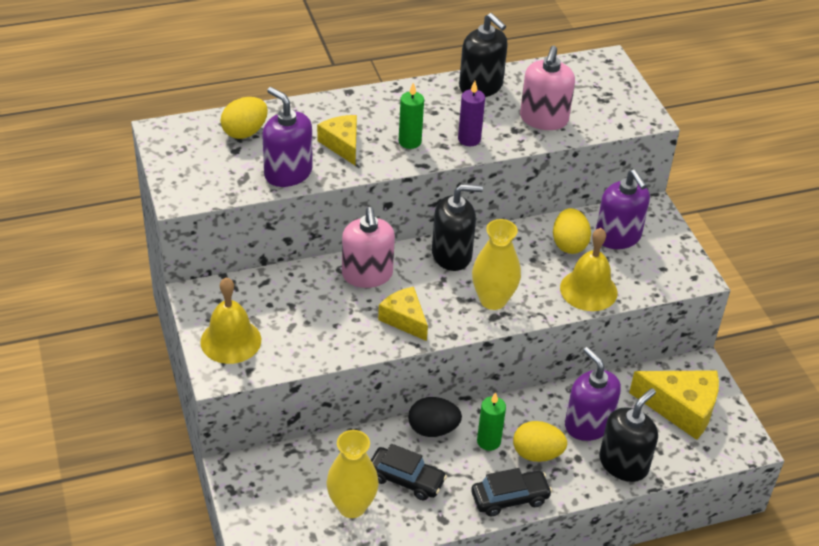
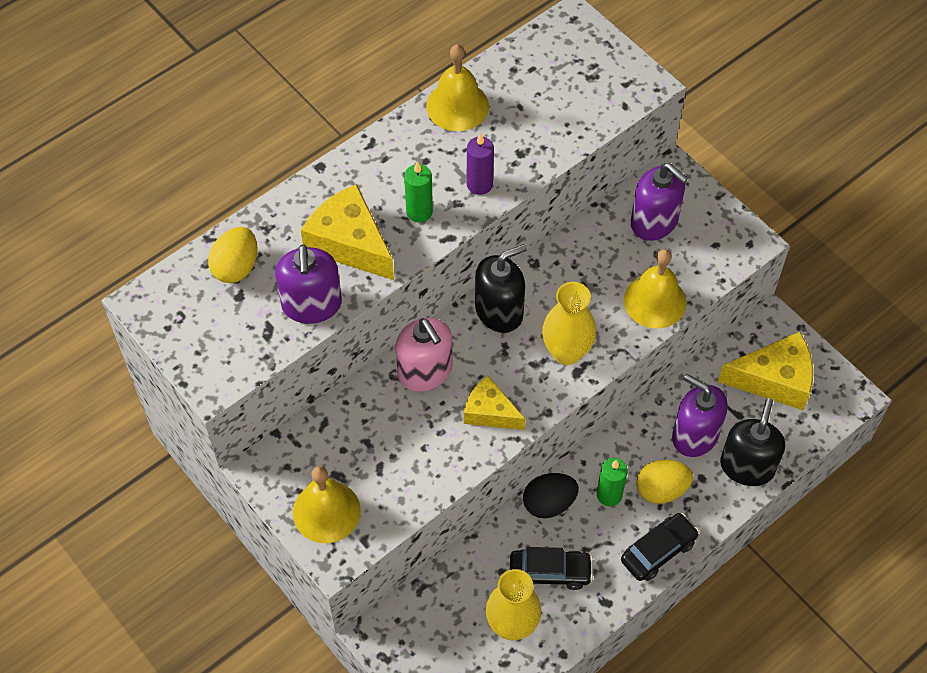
camera: 20 degrees left, 15 degrees up
(288, 173) = (312, 305): purple soap dispenser -> purple soap dispenser turned 120 degrees counterclockwise
(342, 145) = (350, 244): yellow cheese -> yellow cheese, size x1.57
(481, 86) = (457, 106): black soap dispenser -> yellow bell
(543, 119) = (543, 126): pink soap dispenser -> none
(569, 244) = (610, 251): yellow egg -> none

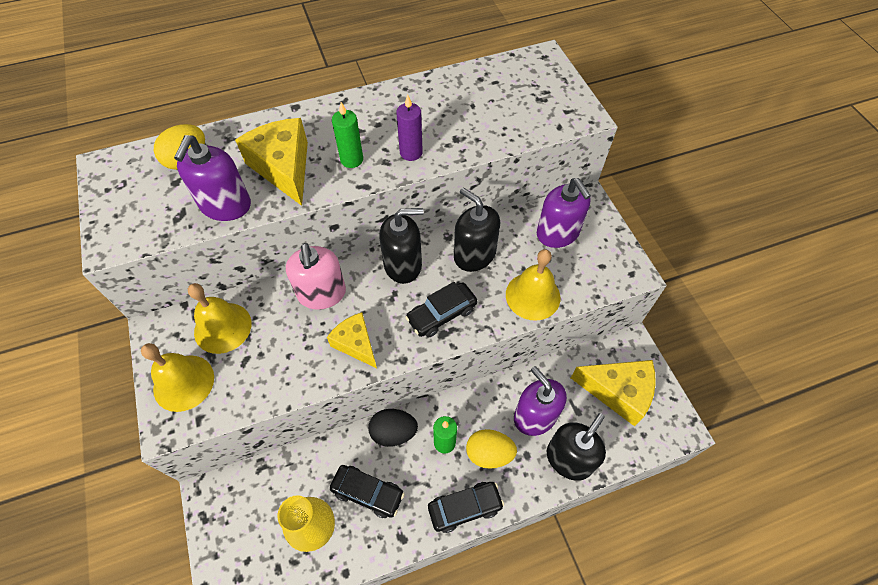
camera: 20 degrees right, 0 degrees up
(457, 106) = (423, 92): yellow bell -> yellow bell (222, 327)
(566, 352) = (442, 314): yellow vase -> black car
(573, 275) = (474, 255): none -> black soap dispenser

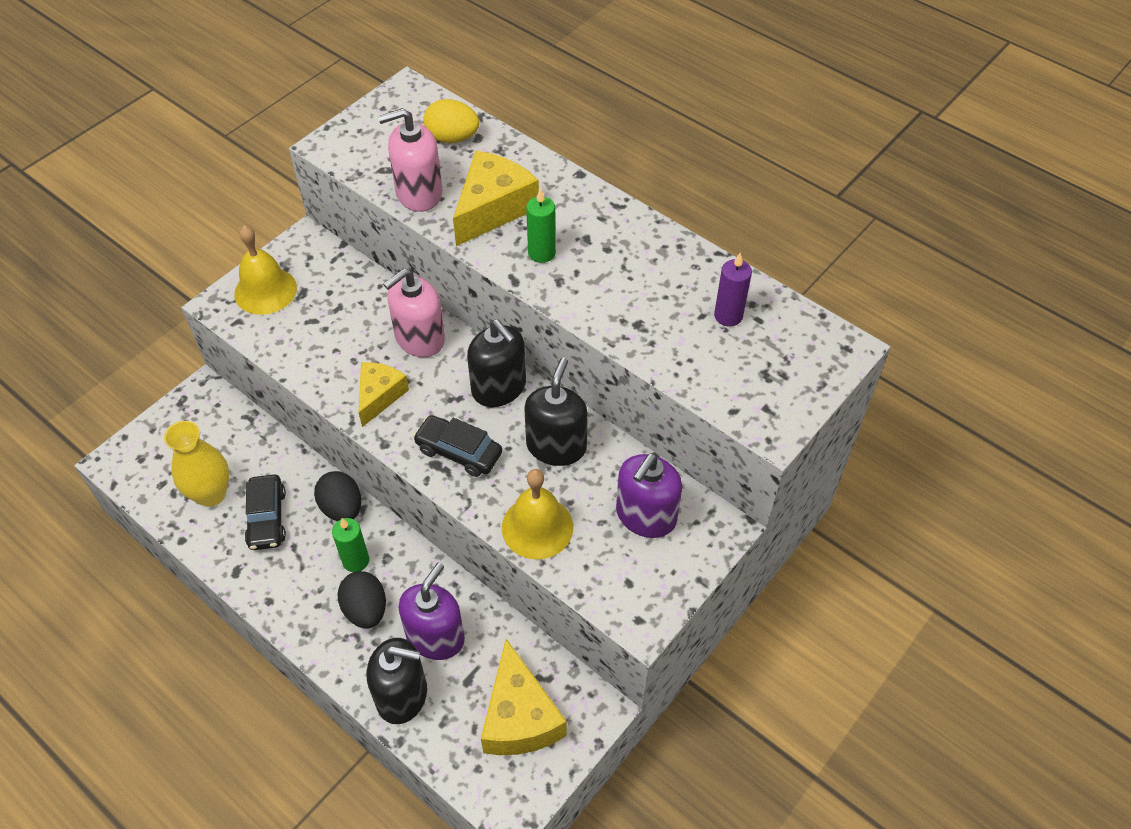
camera: 60 degrees right, 5 degrees down
(222, 327) = (336, 285): yellow bell -> none
(225, 205) = (419, 193): purple soap dispenser -> pink soap dispenser
(411, 153) = (587, 295): purple candle -> purple candle (728, 316)
(465, 508) = (294, 614): black car -> none
(489, 453) = (365, 609): yellow egg -> black egg

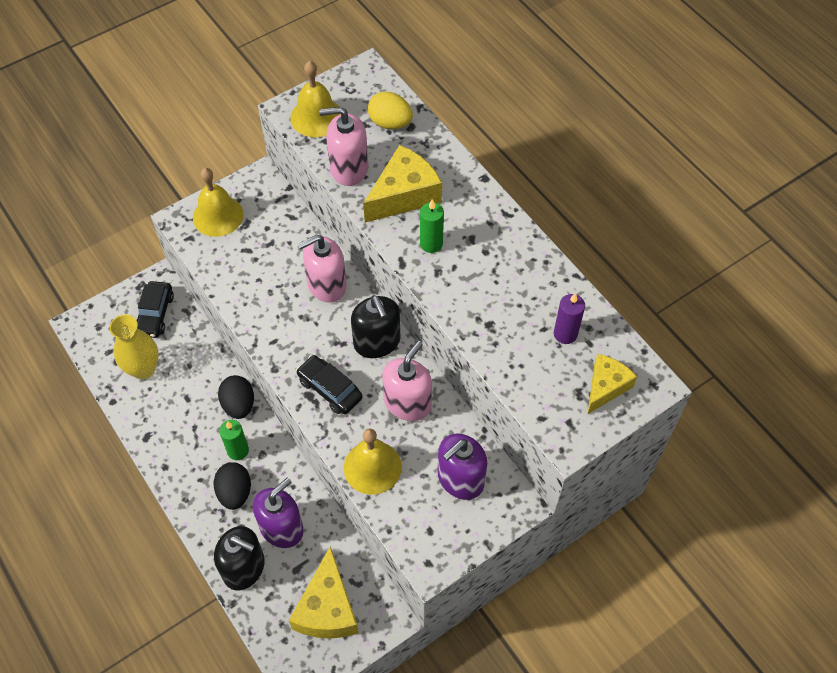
camera: 15 degrees right, 5 degrees up
(267, 518) = (180, 399): black car -> black car (155, 314)
(363, 147) = (316, 117): none -> yellow bell
(379, 396) = (281, 327): yellow cheese -> yellow cheese (605, 387)
(556, 446) = (407, 403): black soap dispenser -> pink soap dispenser

